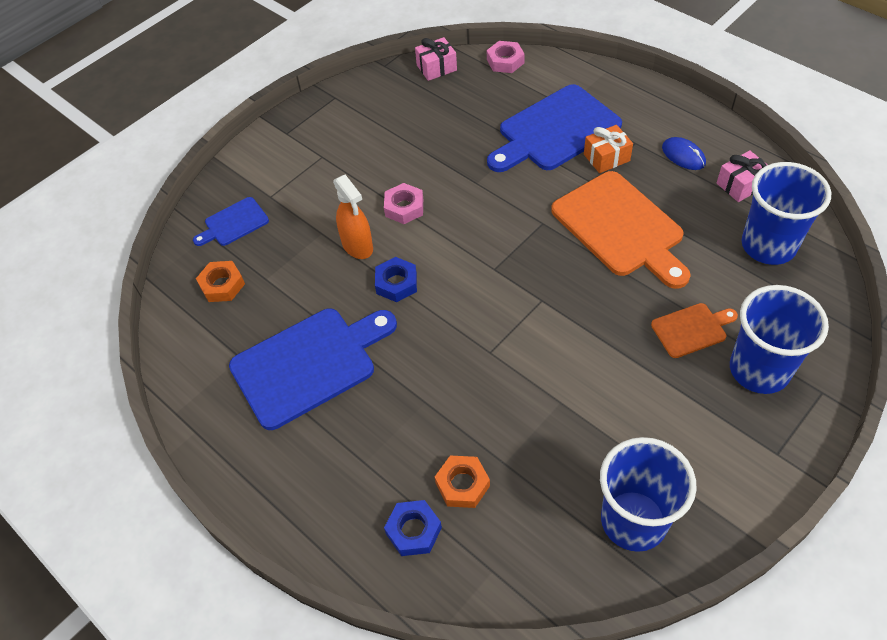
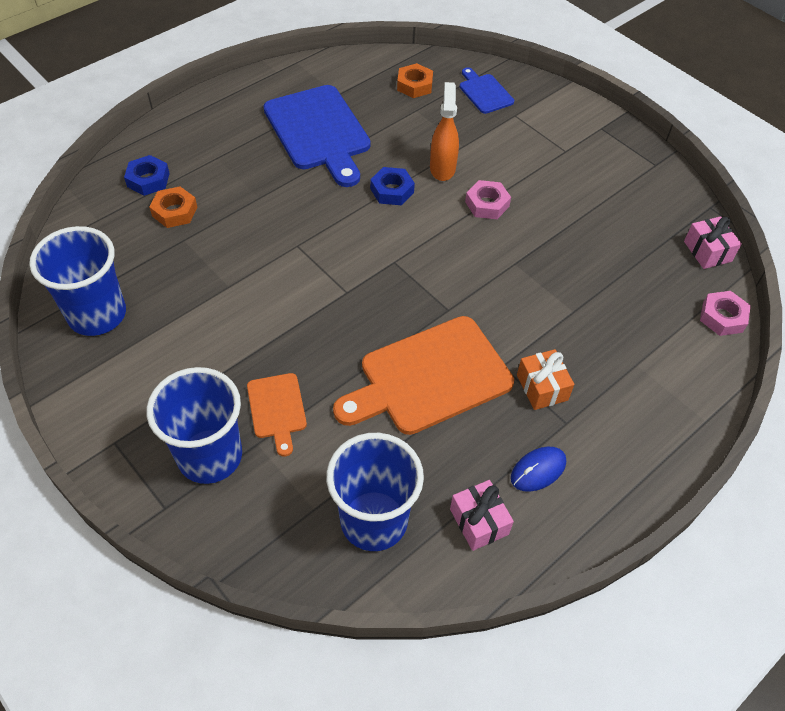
camera: 90 degrees right, 0 degrees up
(357, 246) = (442, 168): orange spray bottle -> orange spray bottle turned 120 degrees clockwise
(555, 131) = (592, 345): blue cutting board -> none

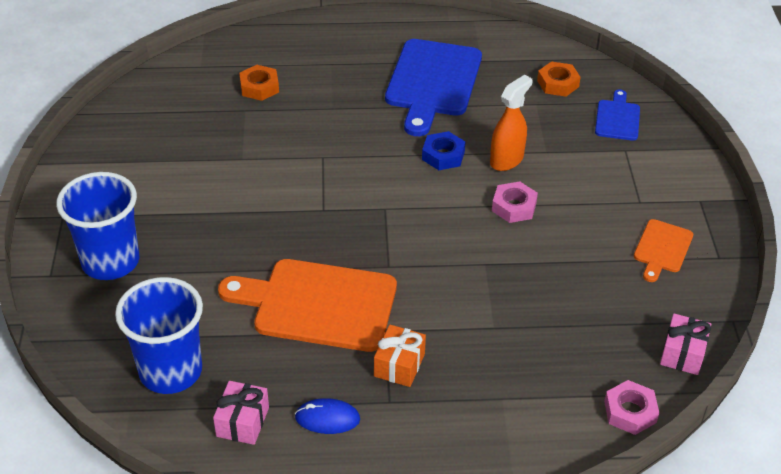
camera: 40 degrees right, 10 degrees down
(97, 315) = (135, 129): blue cup -> none
(148, 180) = (264, 56): blue nut -> none
(277, 409) = (186, 259): orange cutting board -> orange cutting board (662, 249)

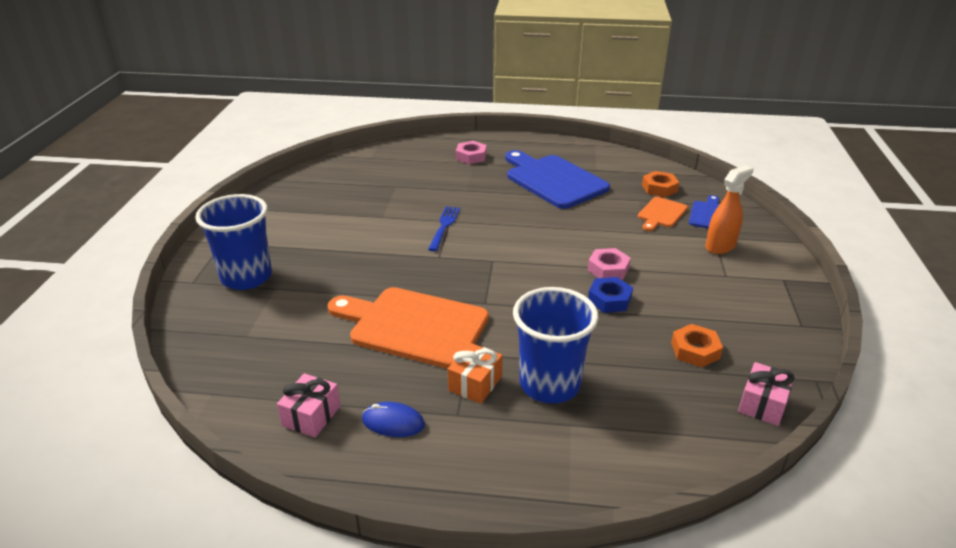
camera: 10 degrees right, 10 degrees down
(171, 371) = (262, 365): blue cup -> blue cup (549, 384)
(259, 87) = (412, 173): orange nut -> orange nut (695, 350)
(319, 166) = (444, 227): none -> blue fork
(432, 82) = (553, 180): blue cutting board -> blue cutting board turned 120 degrees clockwise
(443, 155) = (552, 228): blue nut -> blue nut (609, 299)
(506, 160) = (607, 235): orange spray bottle -> orange spray bottle (720, 246)
(630, 412) = (703, 453): pink nut -> pink nut (471, 156)
(662, 249) = (745, 313): orange cutting board -> orange cutting board (661, 214)

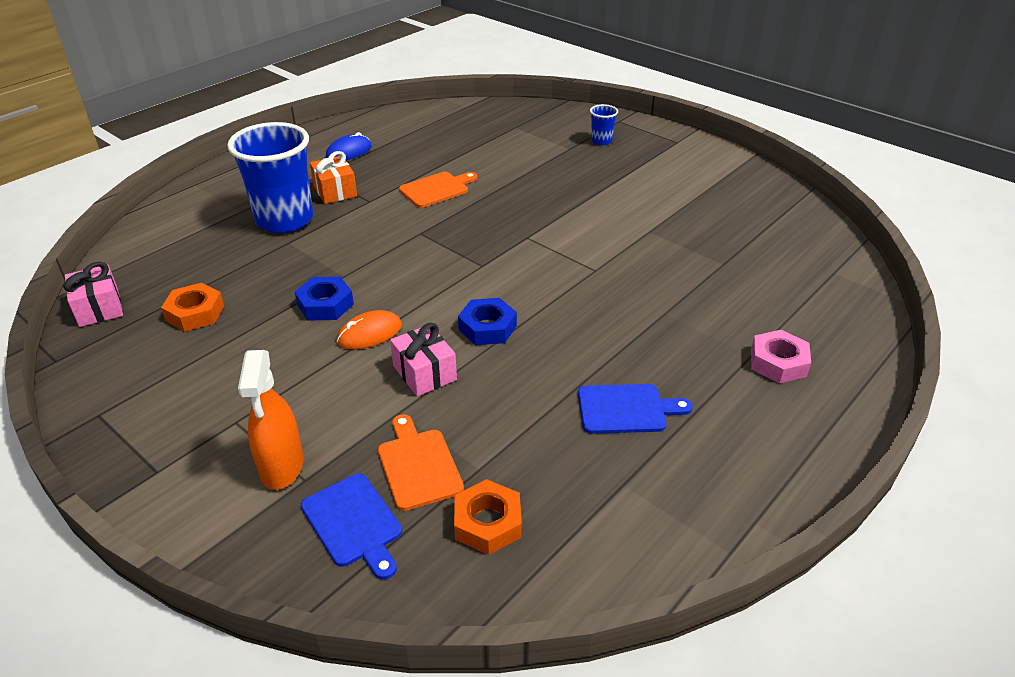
camera: 125 degrees right, 5 degrees up
(246, 277) = (601, 141): blue cup -> blue cup, size x0.43
(311, 416) = (397, 129): pink gift -> pink gift (424, 373)
(413, 326) = (437, 189): orange cutting board -> orange cutting board, size x0.50
(444, 227) = (584, 261): blue fork -> none
(548, 234) = (487, 327): none -> blue nut
(553, 180) = (626, 409): blue cutting board -> blue cutting board, size x0.50
(608, 269) = (369, 333): pink nut -> orange mouse

